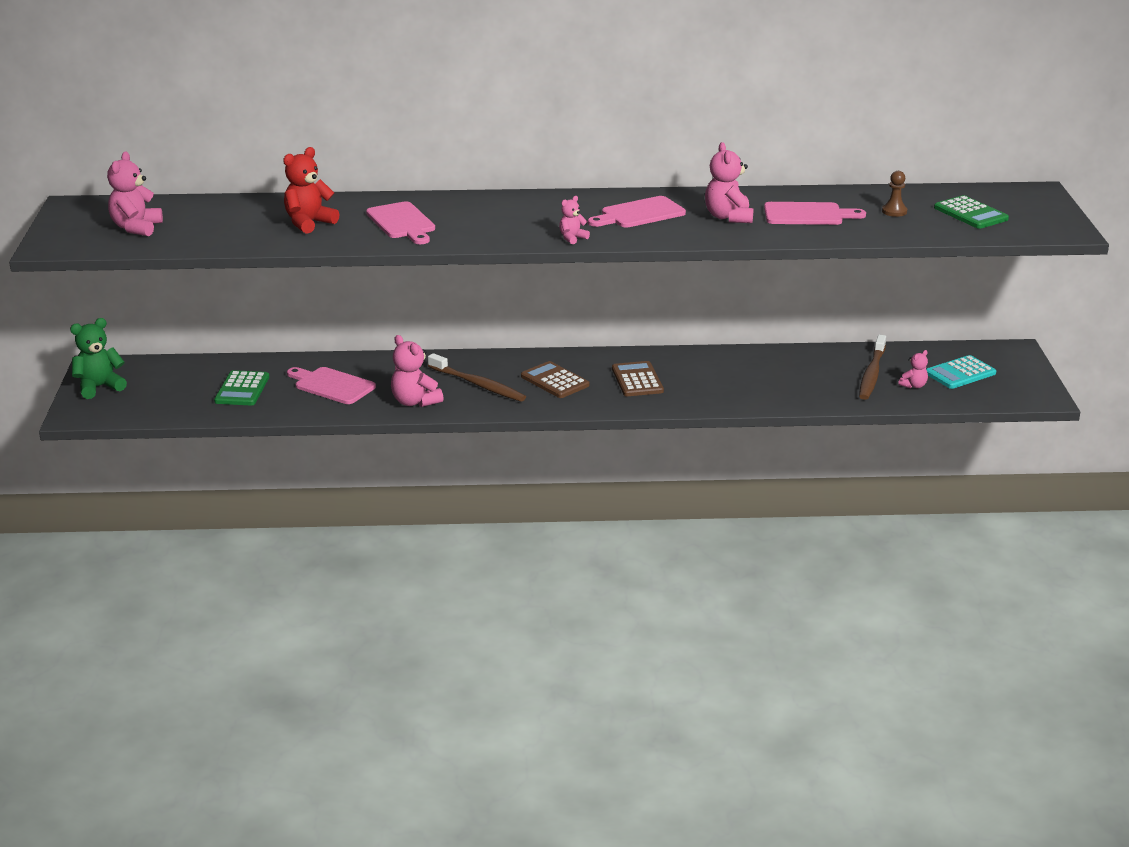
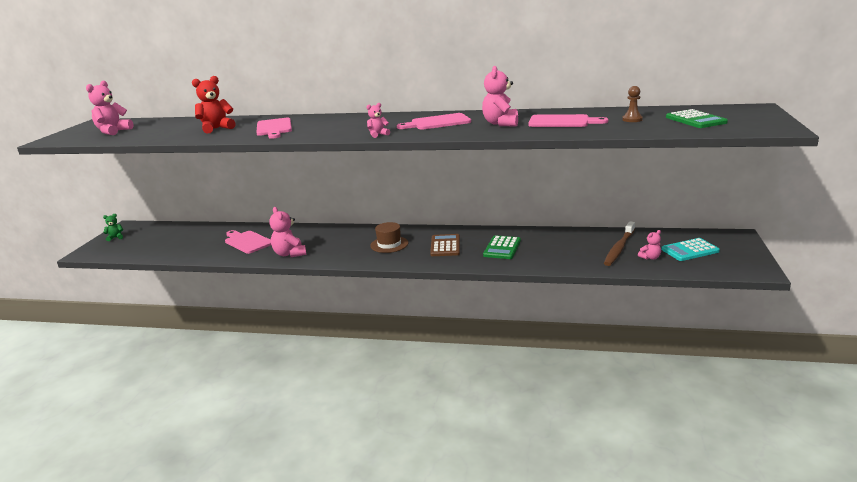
camera: 15 degrees right, 5 degrees down
(99, 387) = (115, 237): green teddy bear -> green teddy bear, size x0.56
(242, 389) = (193, 242): green calculator -> green calculator (502, 248)
(478, 385) = (338, 245): brown toothbrush -> none
(555, 381) = (389, 244): brown calculator -> brown hat

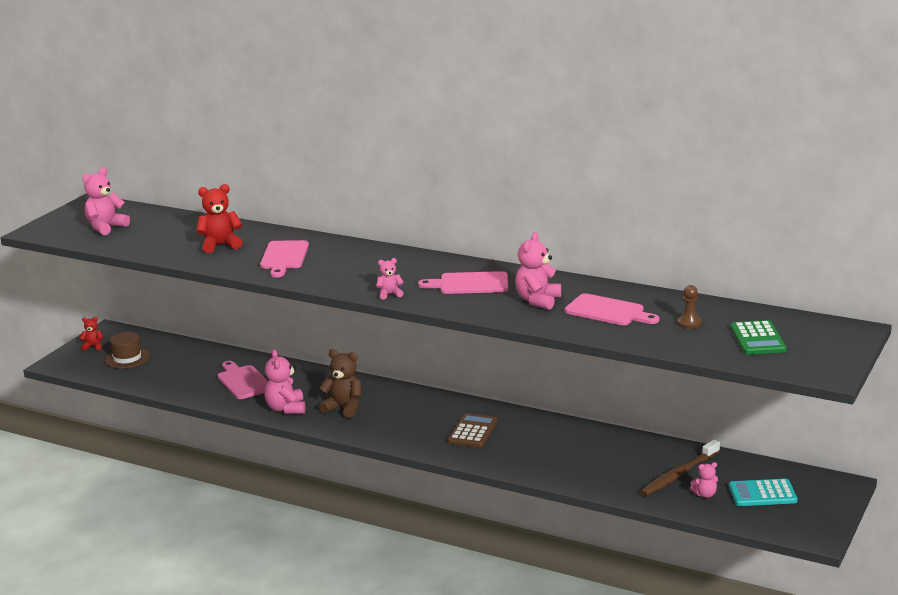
camera: 15 degrees right, 0 degrees up
(115, 237) = (93, 346): green teddy bear -> red teddy bear
(336, 246) = (344, 408): none -> brown teddy bear
(389, 244) = (407, 417): brown hat -> brown hat (127, 358)
(502, 248) = (538, 447): green calculator -> none

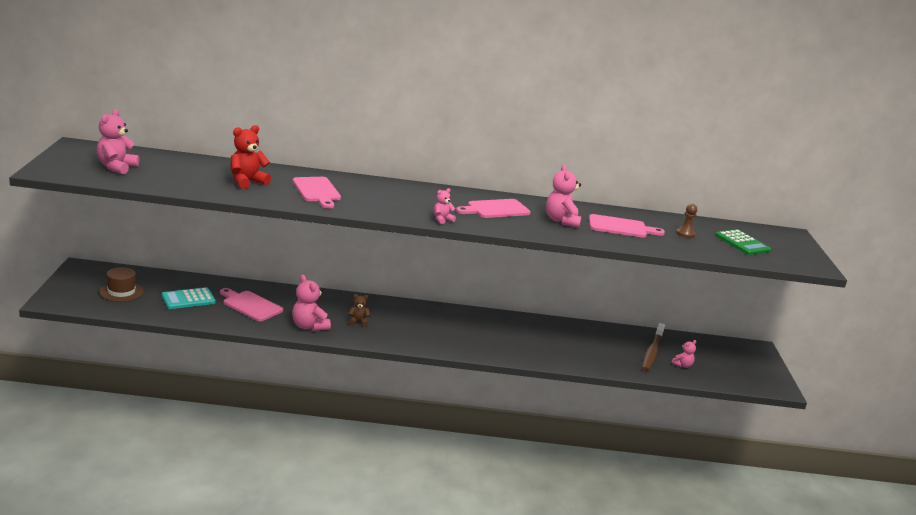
camera: 30 degrees left, 0 degrees up
(93, 346) = (77, 283): red teddy bear -> none
(344, 408) = (358, 322): brown teddy bear -> brown teddy bear, size x0.56
(473, 431) = (478, 332): brown calculator -> none
(762, 494) = (717, 360): turquoise calculator -> turquoise calculator (188, 299)

